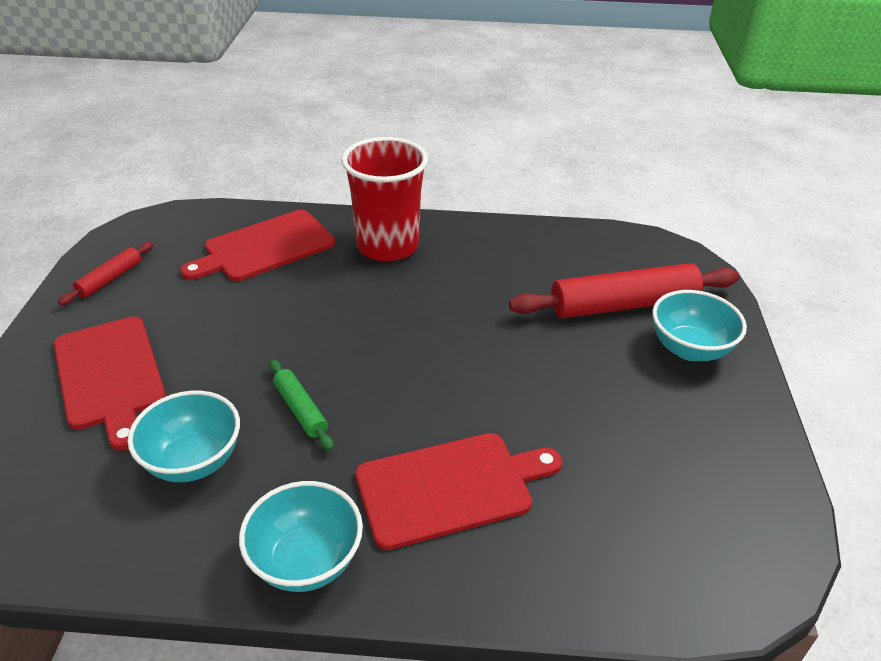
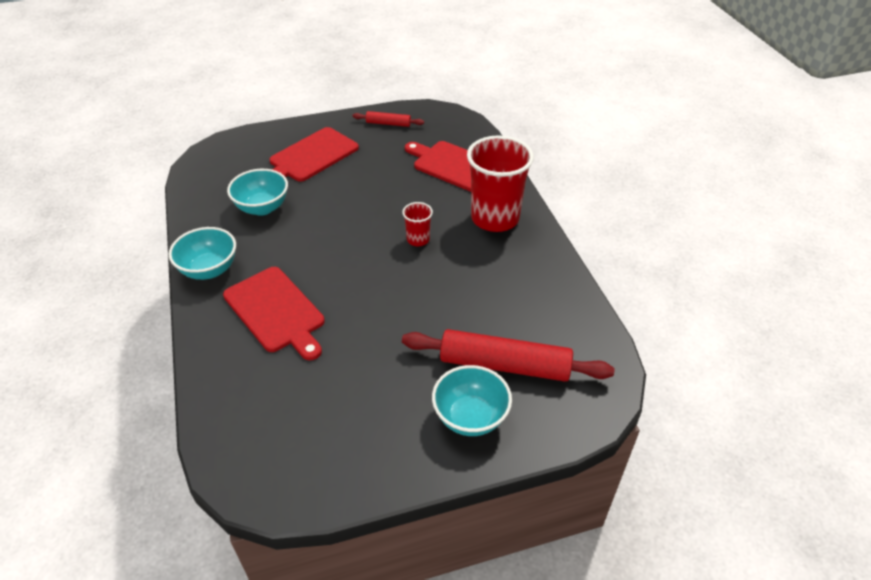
camera: 70 degrees right, 5 degrees up
(300, 409) = (314, 232): green rolling pin -> none
(385, 314) = (418, 239): none -> red cup
(623, 305) = (504, 365): red rolling pin -> red rolling pin turned 45 degrees counterclockwise

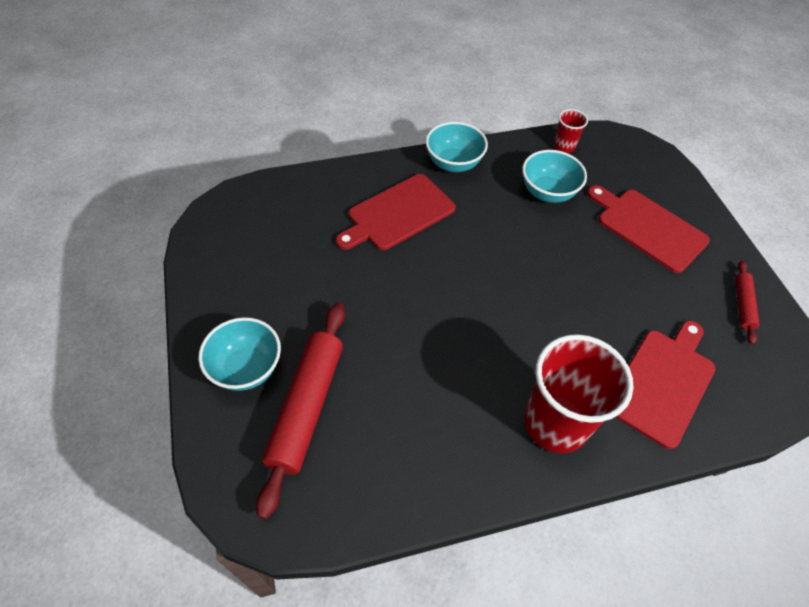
camera: 90 degrees right, 10 degrees up
(418, 239) = (507, 332): red cup -> red cup (564, 146)

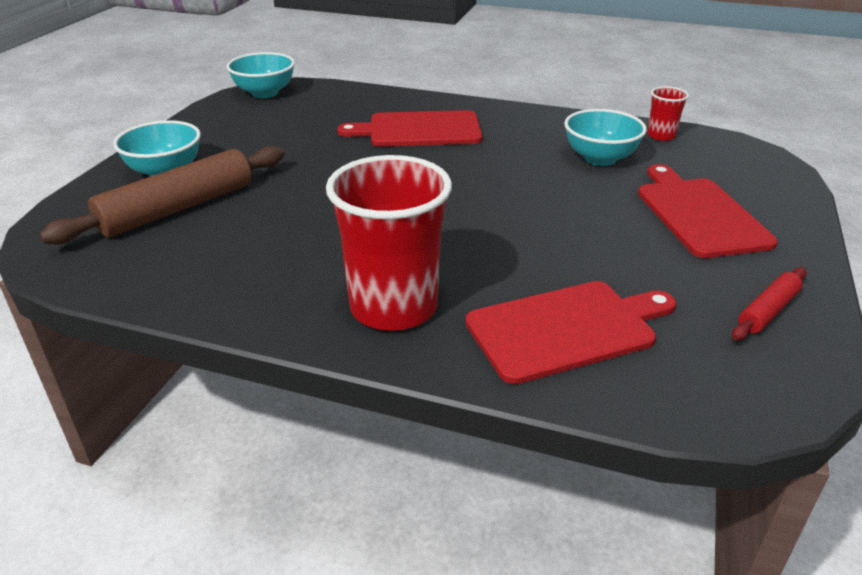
camera: 35 degrees right, 20 degrees down
(306, 407) = (178, 208): red rolling pin -> brown rolling pin
(454, 163) = (518, 116): turquoise bowl -> turquoise bowl (264, 93)

